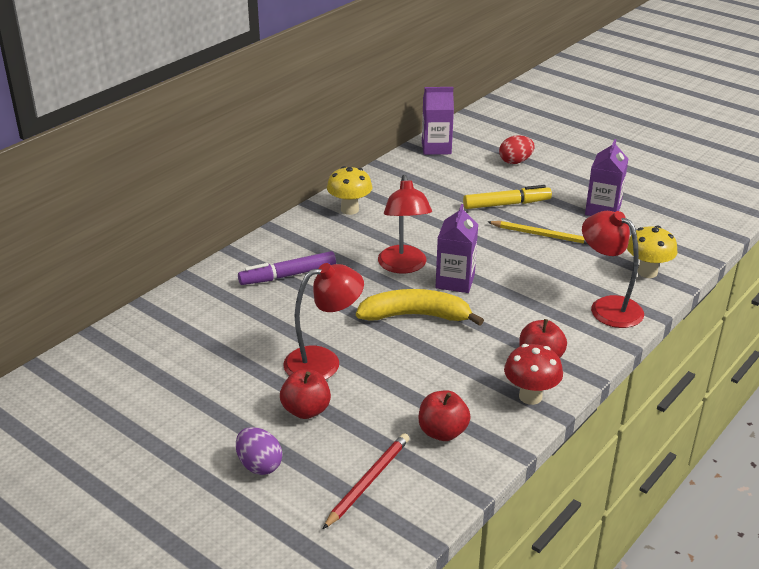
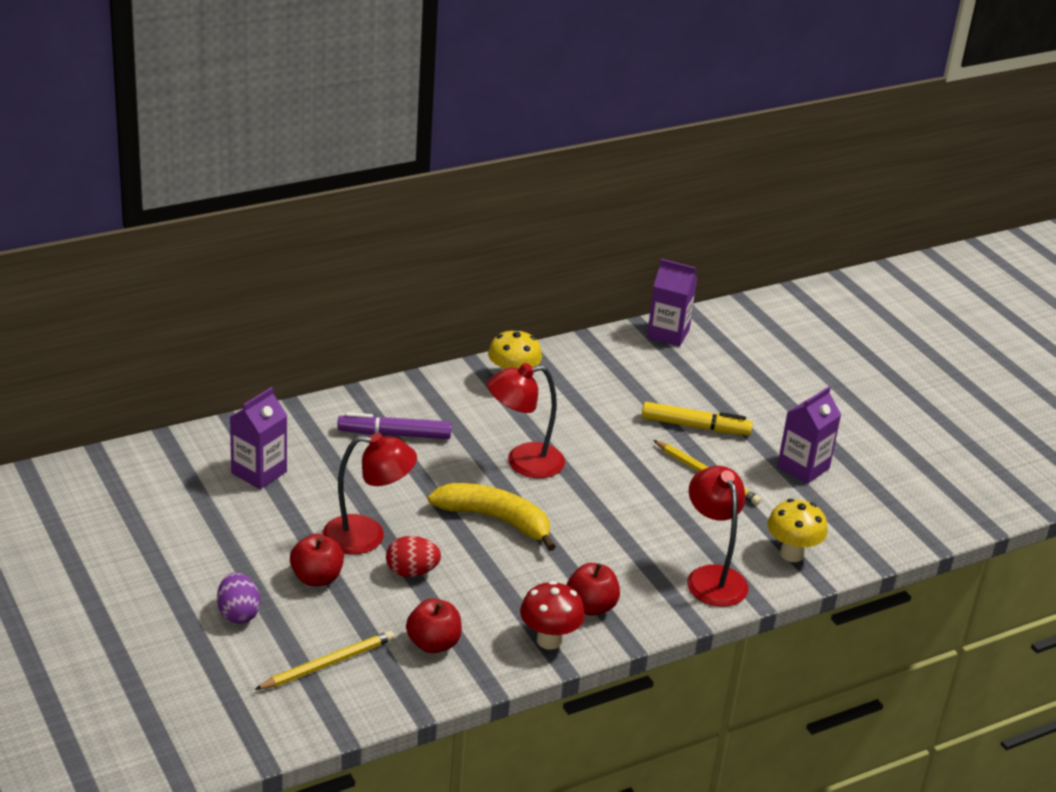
camera: 20 degrees right, 0 degrees up
(368, 481) = (328, 663): red pencil -> yellow pencil
(403, 266) = (523, 462): red lamp -> red lamp turned 60 degrees clockwise
(455, 281) = (566, 496): purple carton -> purple carton (259, 472)
(515, 161) = (748, 378): red egg -> red egg (411, 572)

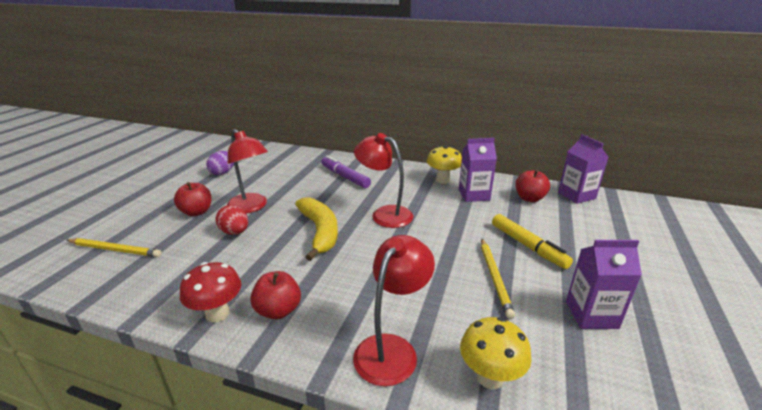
camera: 50 degrees right, 5 degrees down
(238, 614) = (142, 208): purple egg -> purple egg (223, 172)
(259, 472) = (265, 166): purple carton -> purple carton (474, 195)
(433, 644) = (168, 272): red apple -> red apple (529, 198)

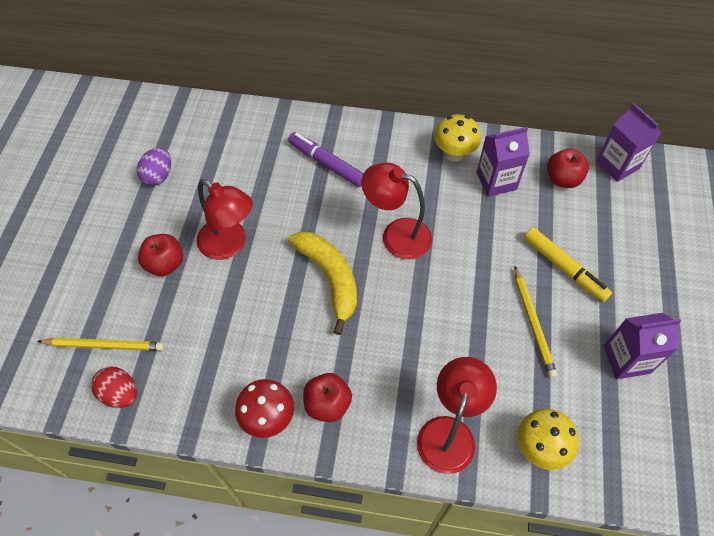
camera: 10 degrees left, 30 degrees up
(235, 232) = (230, 294): red egg -> red egg (120, 394)

